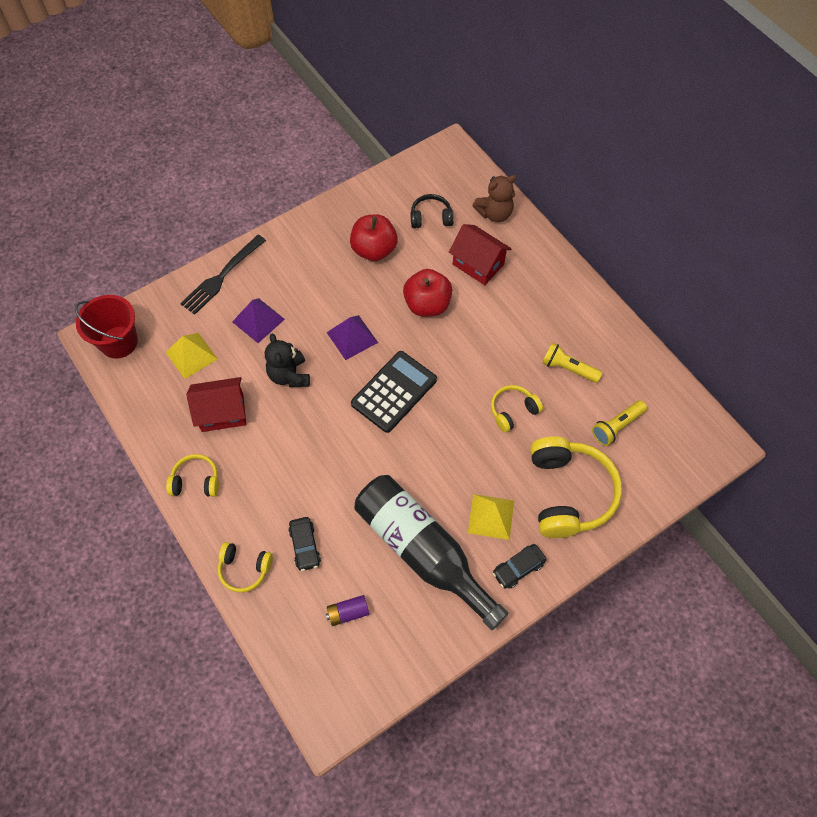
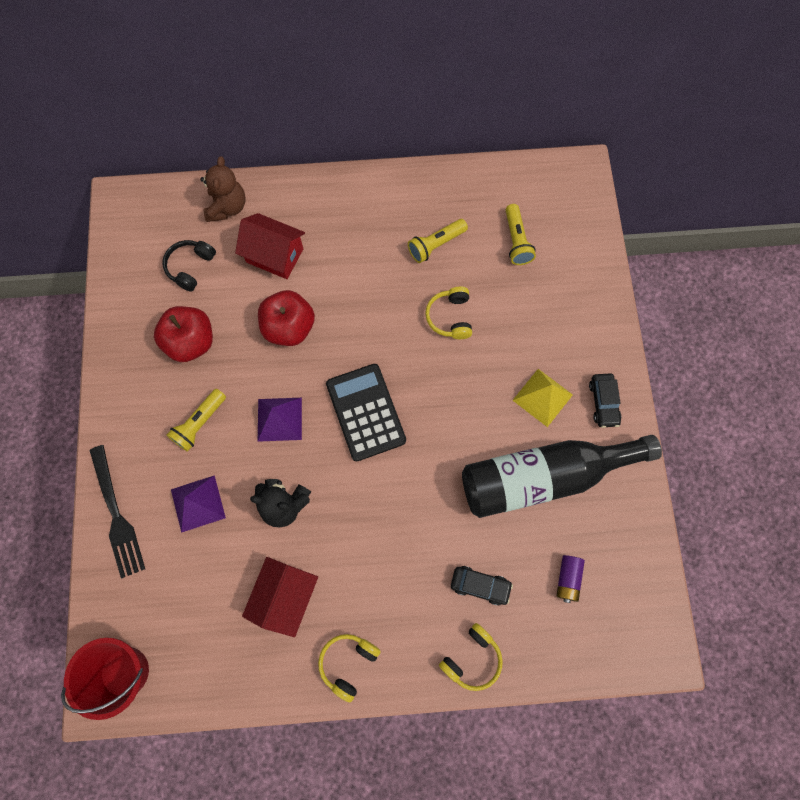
camera: 60 degrees left, 10 degrees up
(191, 355) = (195, 596): yellow pyramid -> none
(317, 289) = (200, 423): none -> yellow flashlight
(478, 264) = (275, 255): red house -> red house turned 45 degrees clockwise
(568, 493) = (556, 318): yellow headphones -> none

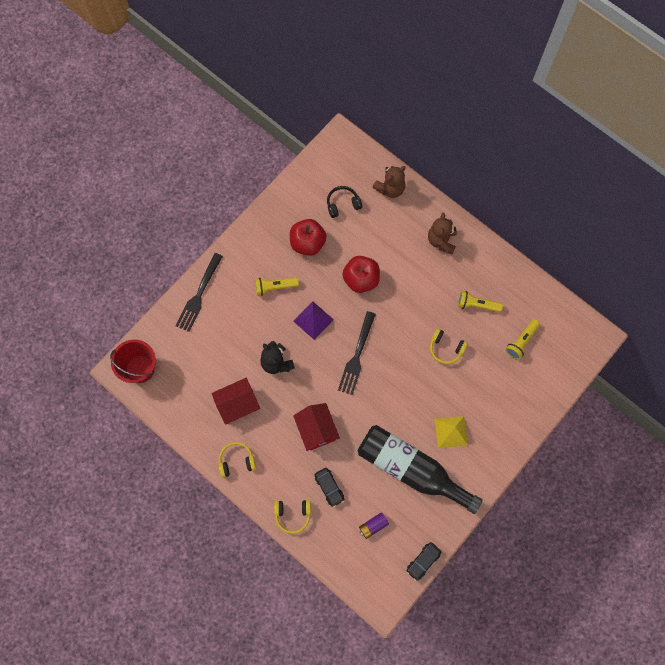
camera: 45 degrees right, 0 degrees up
(198, 503) = (239, 324): purple pyramid -> none
(275, 255) = (389, 236): red house -> red house (316, 430)
(335, 213) = (441, 241): none -> brown teddy bear
(365, 412) = (357, 356): black calculator -> black fork
(450, 317) = (446, 348): yellow headphones -> yellow headphones turned 105 degrees counterclockwise
(603, 402) = (479, 464): black car -> black car (423, 561)

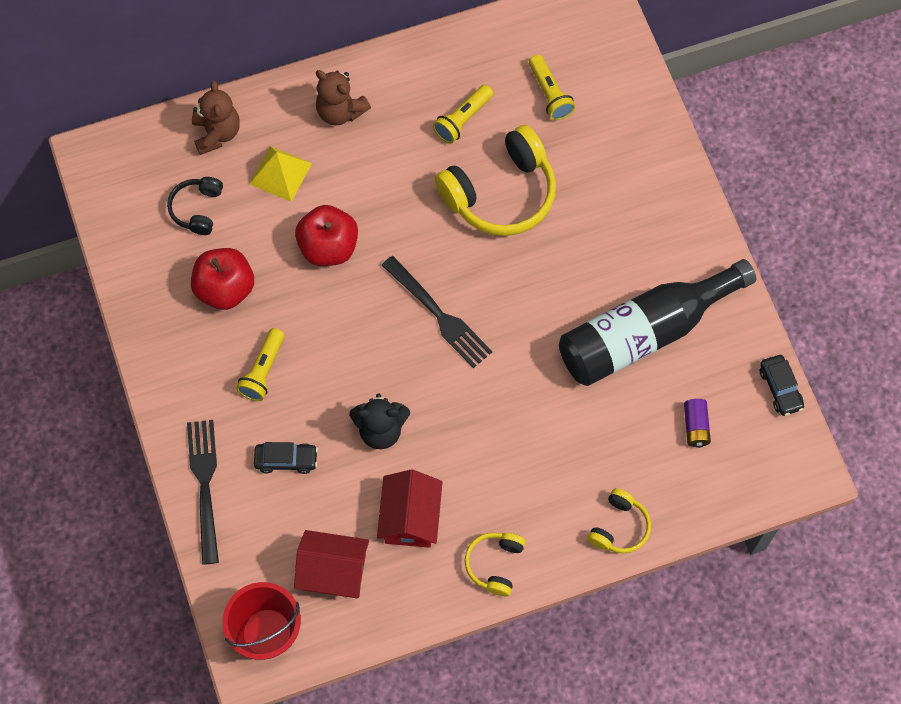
camera: 60 degrees left, 5 degrees down
(199, 295) = (205, 485): black fork -> black fork turned 150 degrees counterclockwise
(313, 320) = (348, 345): purple pyramid -> none
(316, 430) = (514, 428): red house -> red house (333, 572)
(329, 487) = (608, 456): black car -> black car (286, 460)
(446, 348) = (500, 193): yellow headphones -> yellow headphones, size x1.94
(451, 432) = (622, 253): yellow pyramid -> yellow pyramid (280, 173)

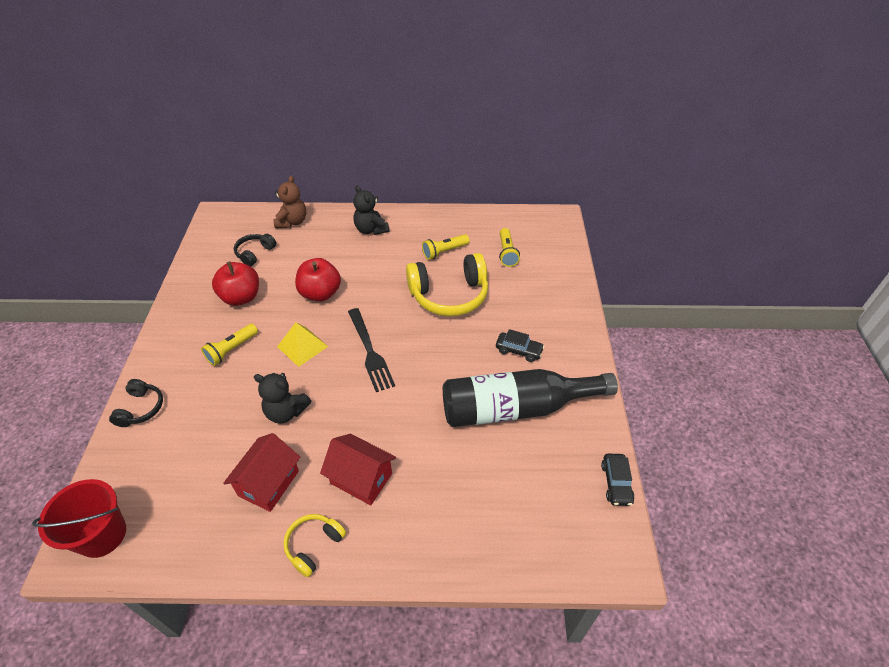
camera: 20 degrees right, 20 degrees down
(205, 485) = (141, 408): black fork -> black headphones
(280, 173) = (316, 249): yellow pyramid -> yellow pyramid (302, 346)
(286, 460) = (207, 410): black car -> black car (518, 350)
(333, 572) = (185, 504): red house -> red house (361, 478)
(340, 111) = (371, 229): brown teddy bear -> black teddy bear
(619, 527) = (434, 552): yellow headphones -> none
(695, 426) = (532, 490): purple battery -> none

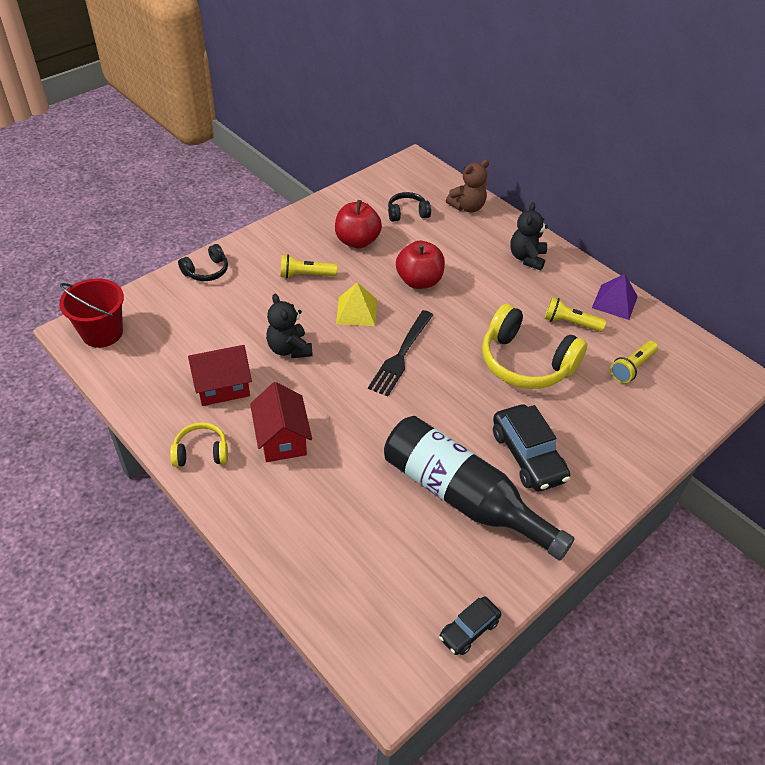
camera: 45 degrees right, 0 degrees up
(452, 221) = (614, 302): none -> purple pyramid
(518, 350) = (527, 456): black car -> black car, size x1.72

